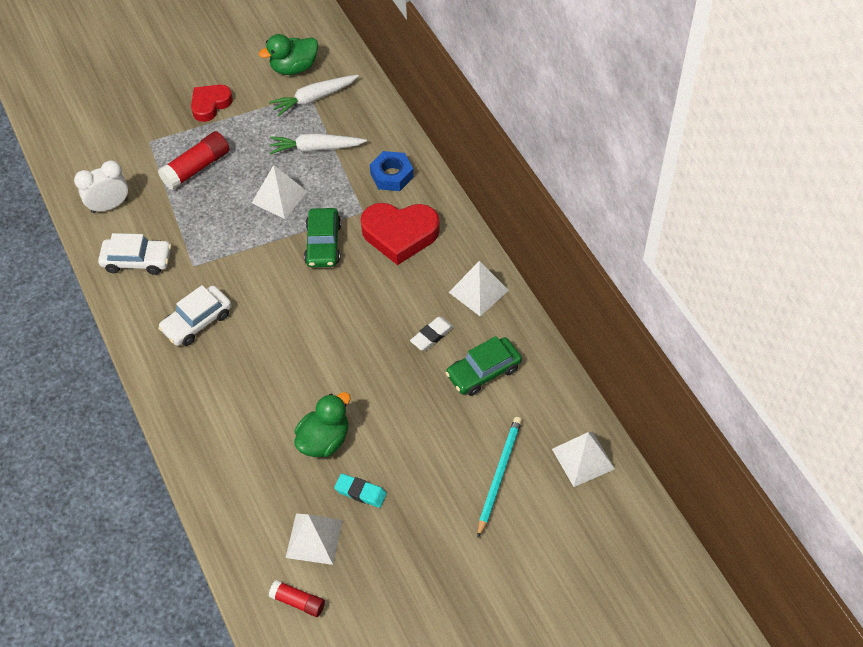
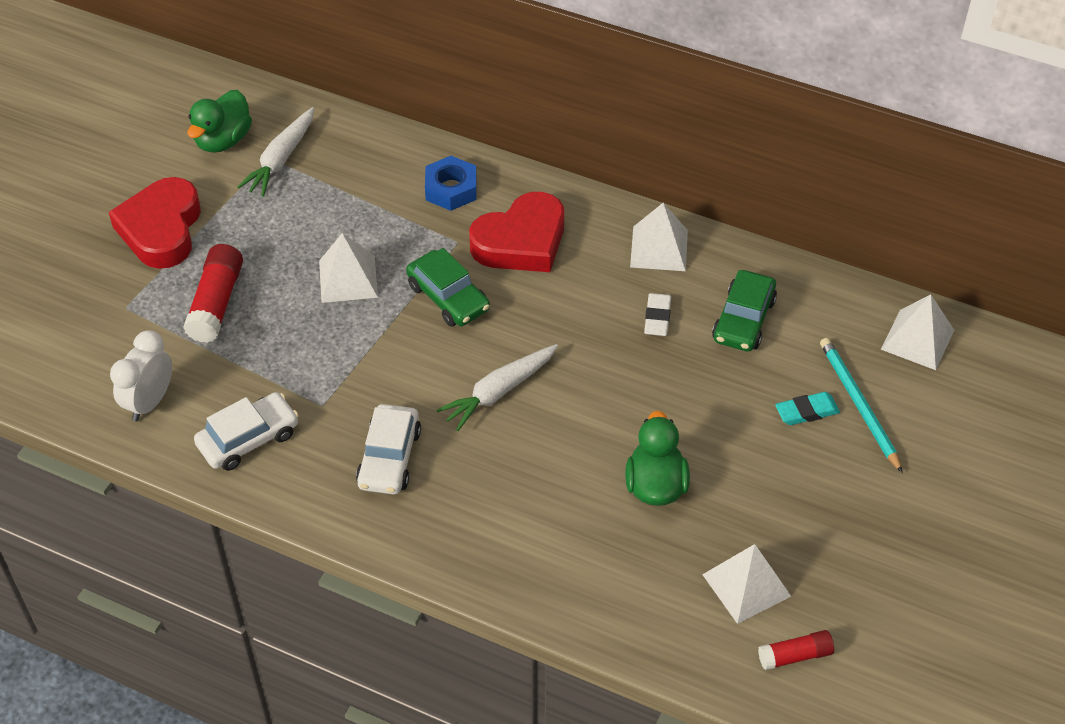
camera: 40 degrees left, 5 degrees down
(210, 104) = (161, 229): red heart -> red heart, size x1.58
(316, 148) = (337, 207): white carrot -> white carrot (499, 391)
(360, 492) = (745, 509): turquoise eraser -> turquoise eraser (806, 411)

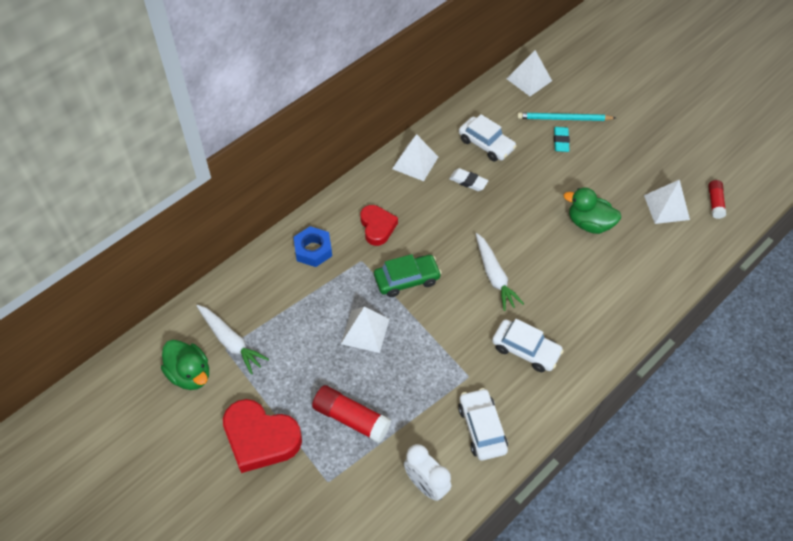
camera: 70 degrees left, 5 degrees up
(521, 241) = (377, 227): red heart -> red heart, size x0.63
(743, 320) = (486, 144): green car -> white car

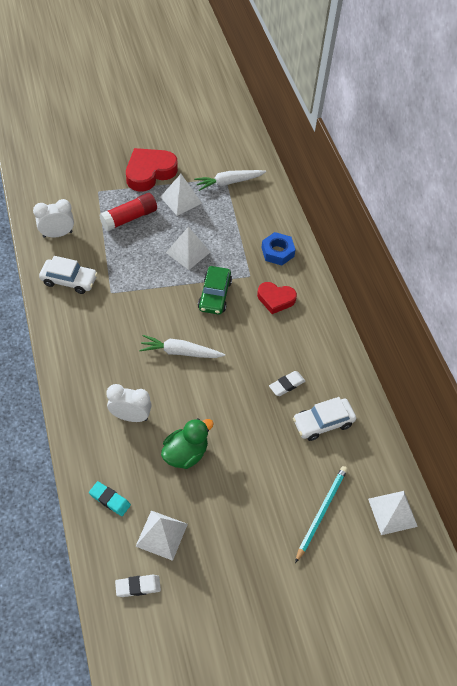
camera: 115 degrees right, 0 degrees up
(190, 374) = (218, 157): green duck -> none
(415, 162) = (330, 356): white pyramid -> white pyramid (181, 200)
(525, 350) = (105, 337): white car -> none
(561, 141) = (293, 490): turquoise eraser -> turquoise eraser (110, 500)
(589, 281) = (131, 416): none -> white clock
(715, 203) = (138, 586): red glue stick -> white eraser

